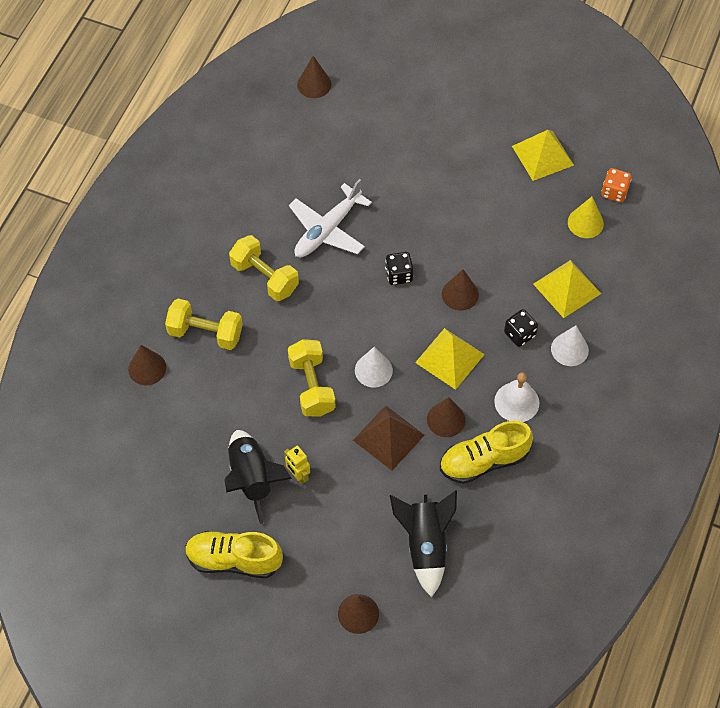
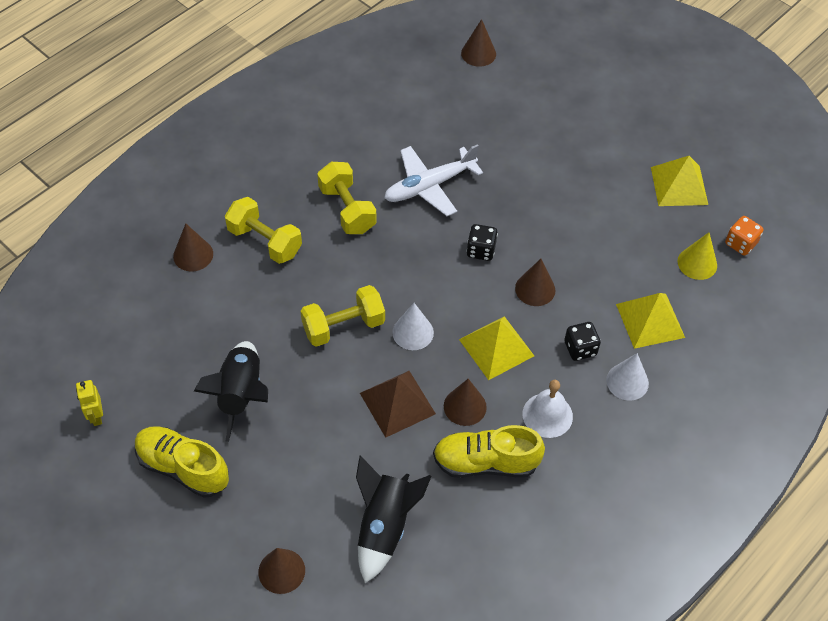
camera: 20 degrees right, 5 degrees down
(298, 475) = (288, 408): yellow robot -> yellow robot (96, 416)
(312, 386) = (343, 326): yellow dumbbell -> yellow dumbbell turned 60 degrees clockwise

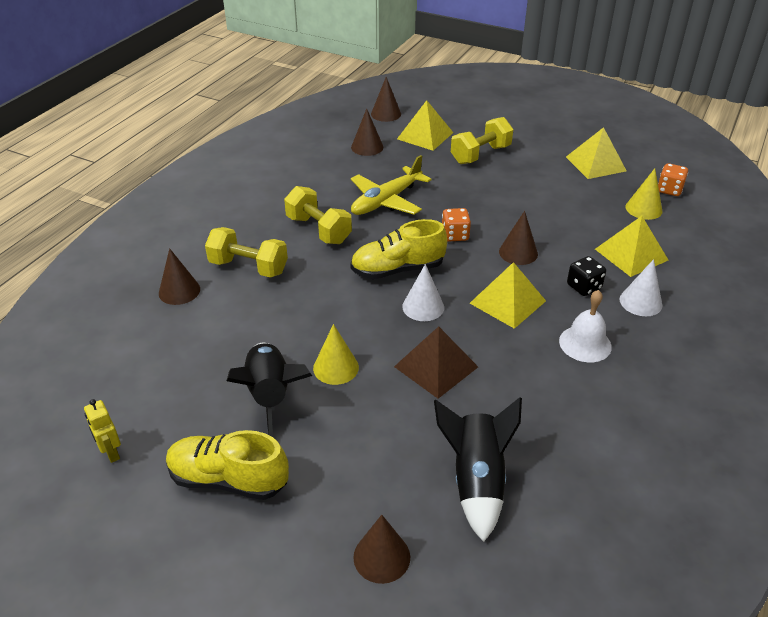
camera: 15 degrees left, 15 degrees down
(307, 380) = (336, 367): none -> yellow cone
(343, 326) = (353, 316): yellow dumbbell -> yellow dumbbell (480, 154)
(430, 186) = (386, 200): white plane -> yellow plane
(465, 406) = (503, 354): brown cone -> brown cone (367, 147)
(481, 250) = (455, 235): black dice -> orange dice
(486, 462) = (549, 396): yellow shoe -> yellow shoe (398, 269)
(508, 98) = (425, 135): none -> yellow pyramid

